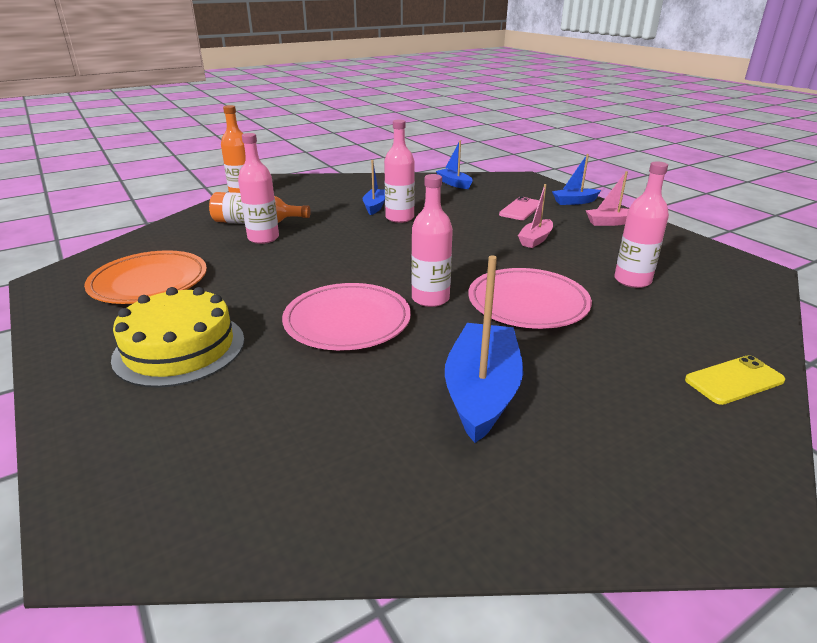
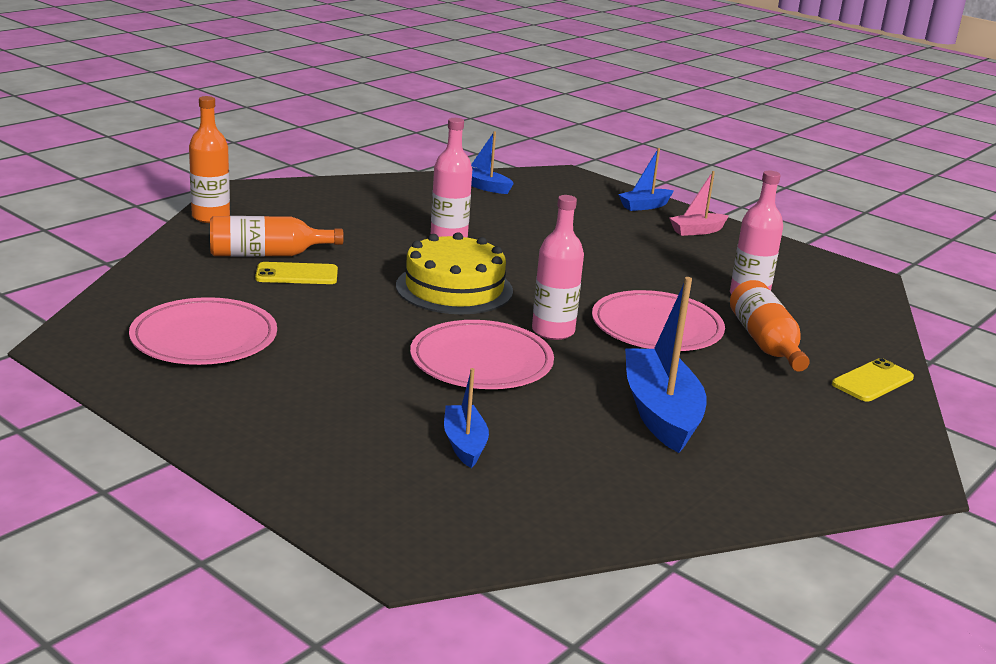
camera: 20 degrees left, 5 degrees down
(149, 282) = (204, 338): orange plate -> pink plate
(179, 348) = (320, 405): yellow cake -> yellow cake (454, 288)
(263, 238) = (297, 274): pink bottle -> yellow phone
(375, 206) = (405, 224): blue boat -> blue boat (464, 444)
(521, 209) = (588, 219): pink phone -> none
(535, 240) = (626, 257): pink boat -> none
(629, 327) = (765, 343): none -> orange bottle

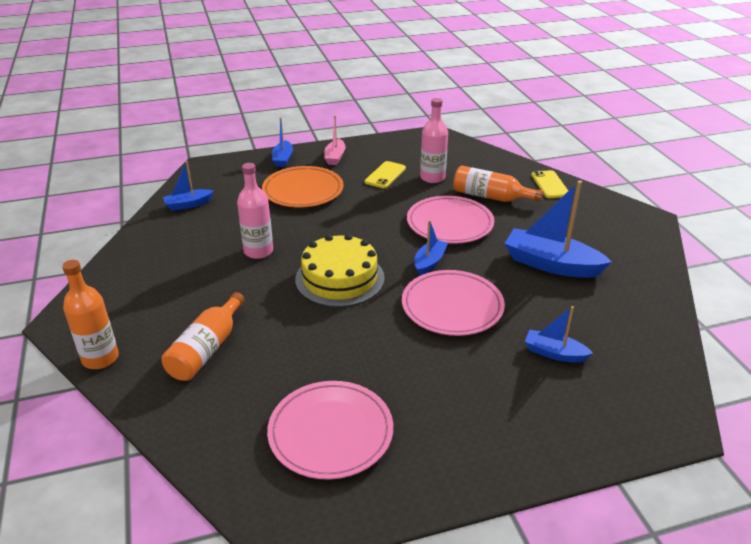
camera: 55 degrees left, 10 degrees up
(297, 274) = (257, 345): yellow phone -> yellow phone (385, 175)
(553, 331) = (429, 262): pink bottle -> blue boat
(596, 231) = (303, 190): none -> orange plate

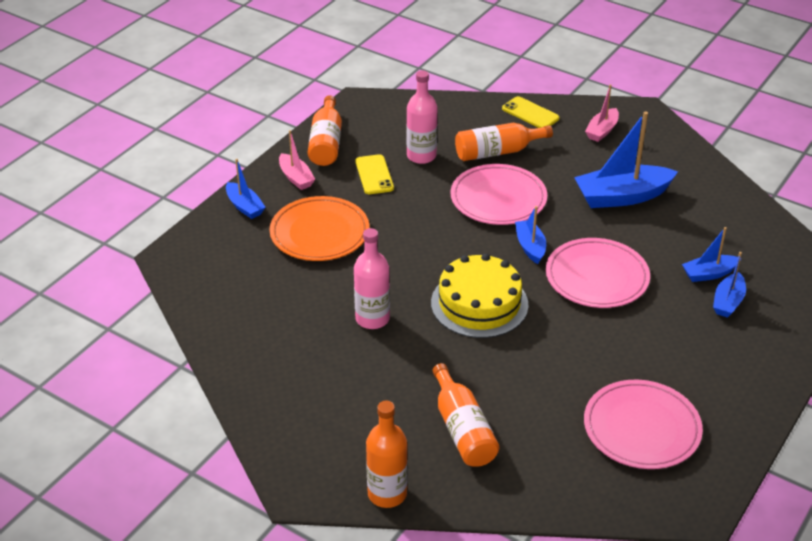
camera: 40 degrees left, 5 degrees up
(188, 204) = (226, 310): blue boat -> blue boat (728, 302)
(381, 147) = (326, 143): none -> orange bottle
(594, 217) = (602, 131): none -> pink boat

